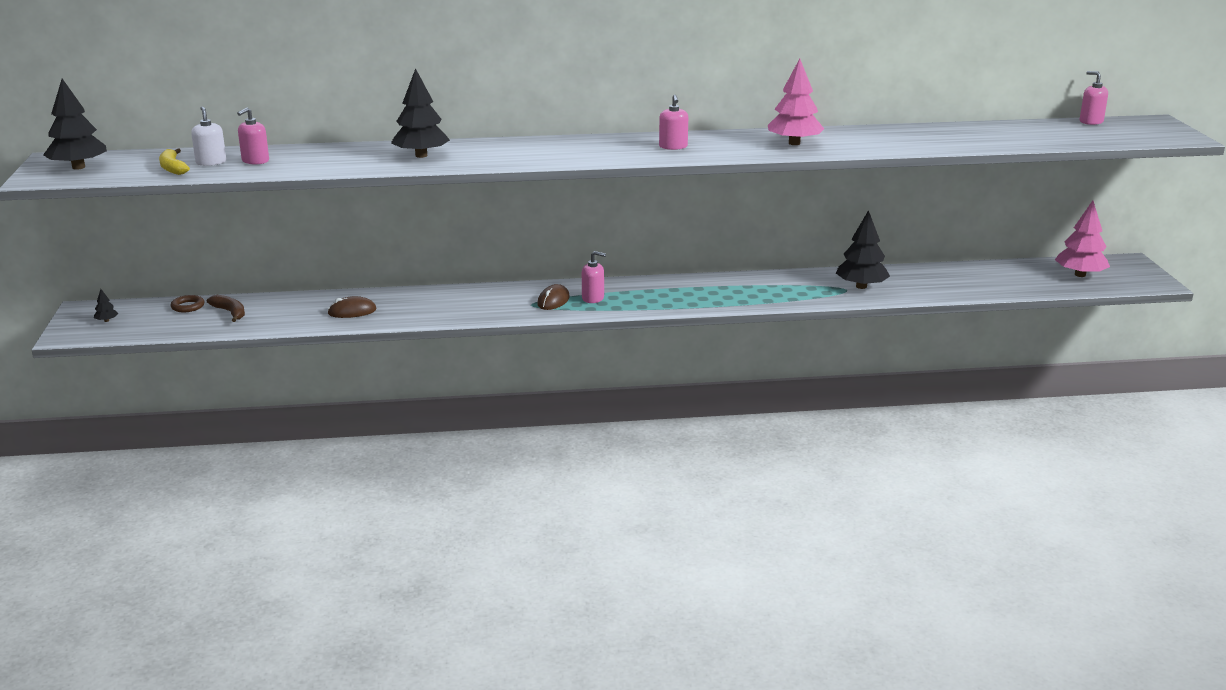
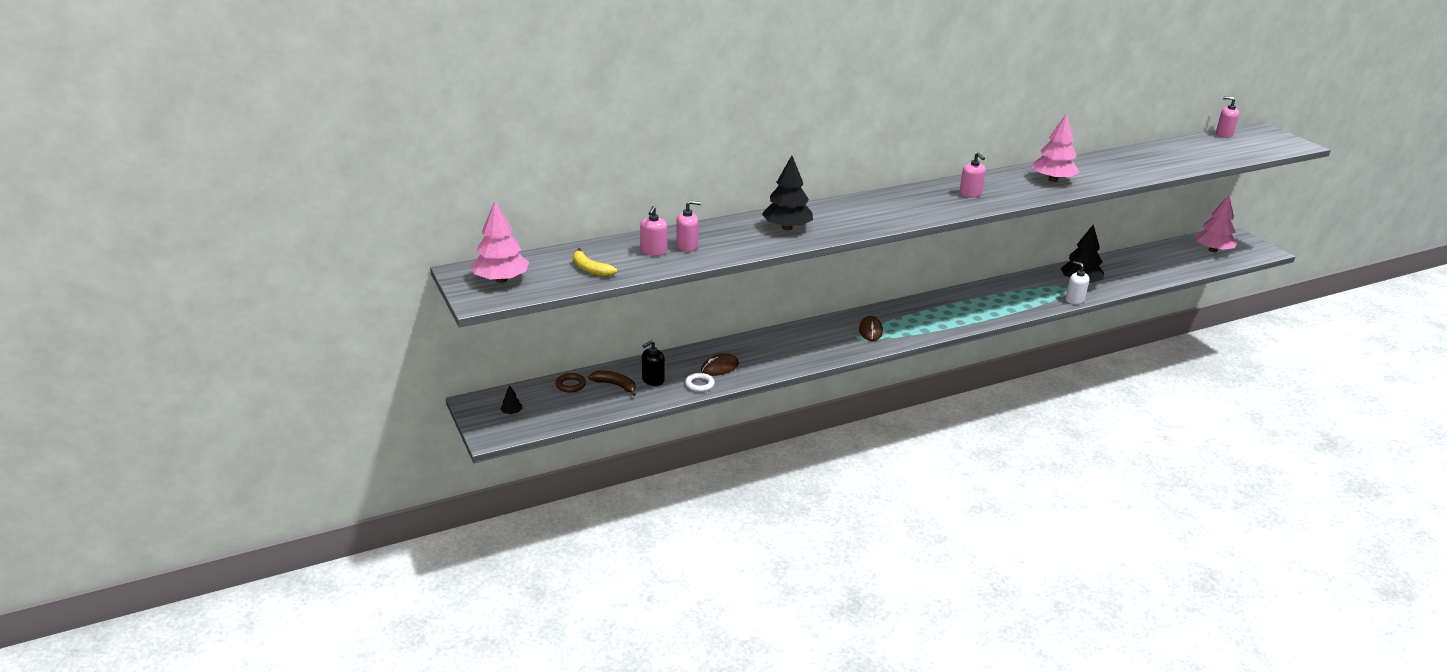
camera: 20 degrees left, 5 degrees up
(78, 167) = (501, 280): black tree -> pink tree
(211, 162) = (616, 258): white soap dispenser -> white soap dispenser (1074, 300)
(272, 313) = (653, 380): none -> black soap dispenser
(314, 323) = (699, 385): none -> white ring
(593, 298) = (898, 324): pink soap dispenser -> pink soap dispenser (687, 246)

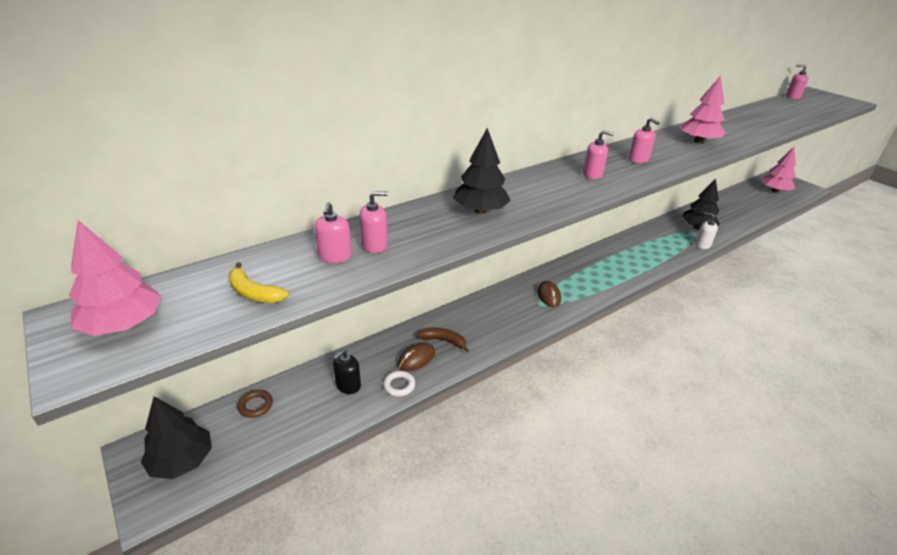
camera: 10 degrees left, 5 degrees up
(511, 412) = (182, 461): black tree -> black tree, size x2.41
(615, 385) = (307, 399): brown banana -> brown banana (443, 341)
(911, 205) = (592, 174): none -> pink soap dispenser

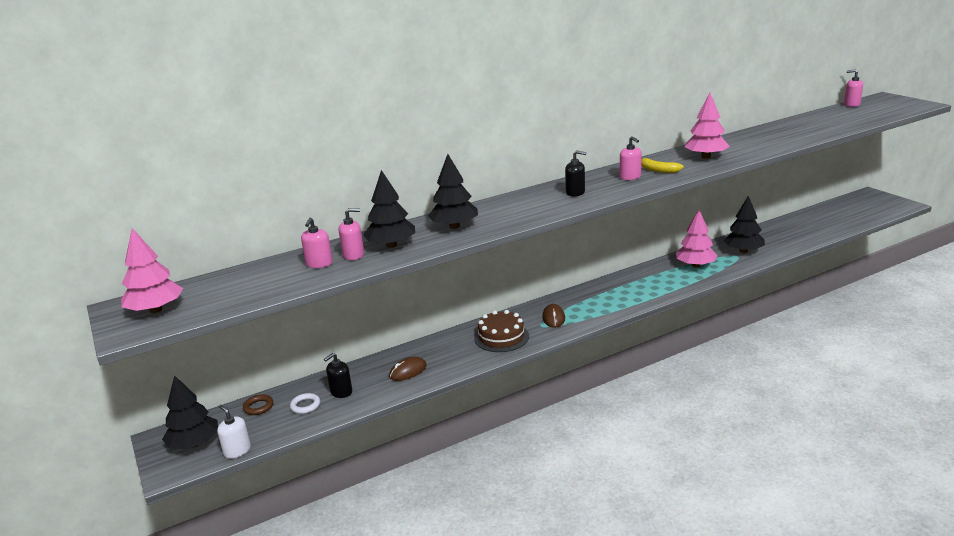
camera: 10 degrees right, 10 degrees down
(254, 293) = (251, 289): yellow banana -> yellow banana (658, 170)
(399, 385) = (387, 391): white ring -> white ring (305, 406)
(416, 233) = (391, 245): none -> black tree
(443, 341) = (437, 357): brown banana -> none
(503, 317) = (501, 337): none -> brown cake
(592, 174) = (575, 192): pink soap dispenser -> black soap dispenser
(702, 245) = (741, 267): white soap dispenser -> white soap dispenser (237, 451)
(774, 191) = (856, 209): pink tree -> pink tree (695, 265)

